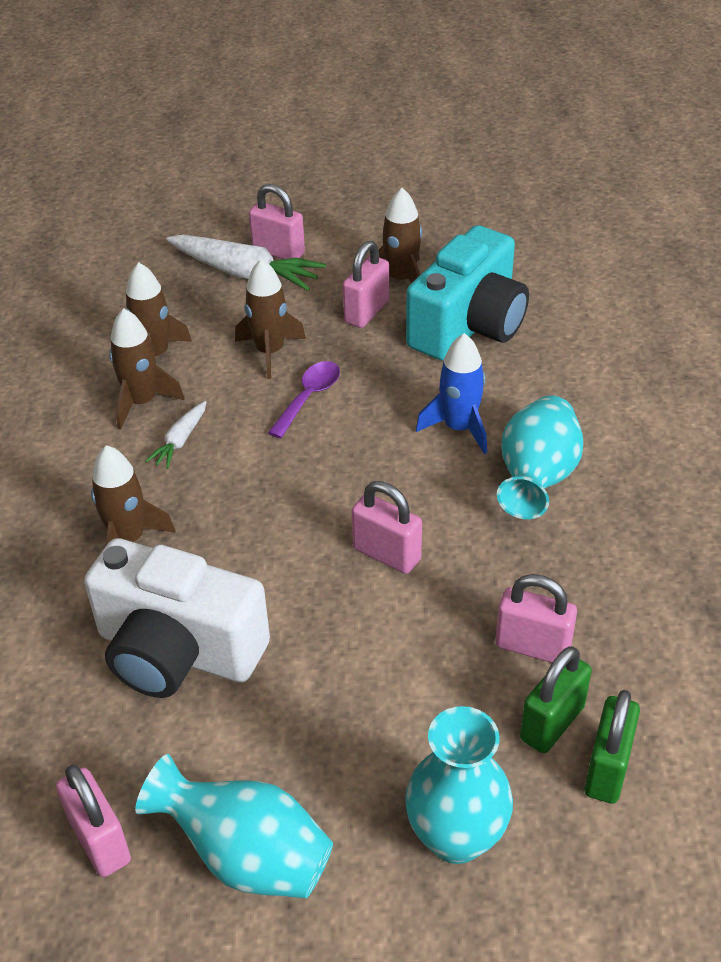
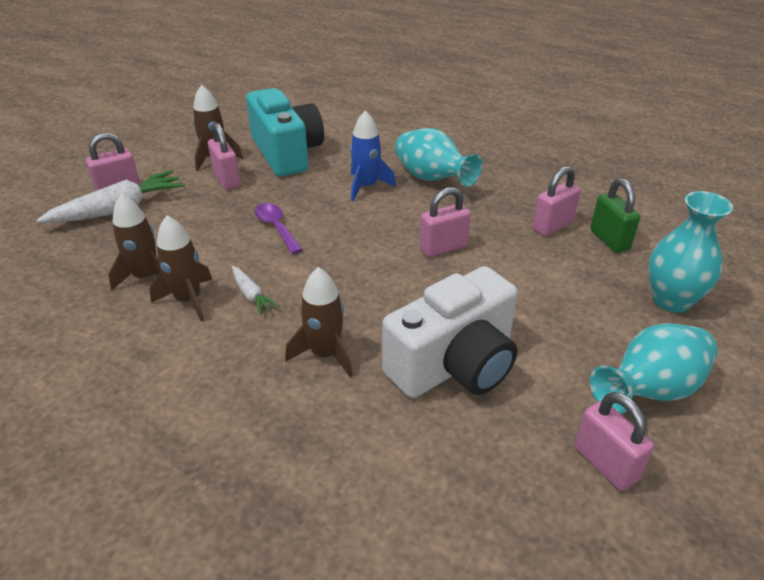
camera: 60 degrees left, 5 degrees down
(100, 841) = (605, 463): pink padlock -> pink padlock turned 60 degrees clockwise
(270, 352) = (213, 227): brown rocket -> none
(607, 769) = (649, 235): green padlock -> none

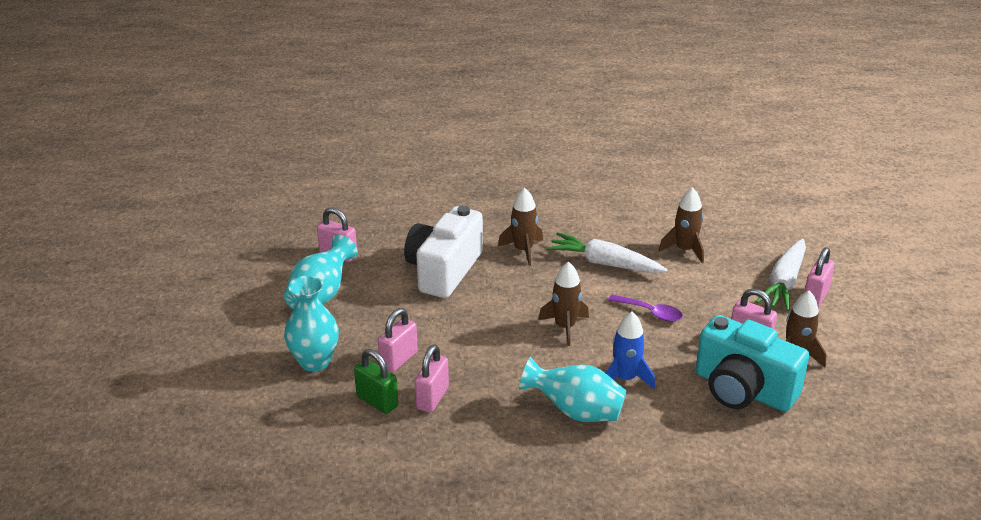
camera: 150 degrees right, 5 degrees down
(188, 300) = (638, 248): brown rocket -> brown rocket (565, 327)
(251, 295) = (604, 263): white carrot -> white carrot, size x1.98
(443, 248) = (509, 343): pink padlock -> pink padlock (398, 360)

